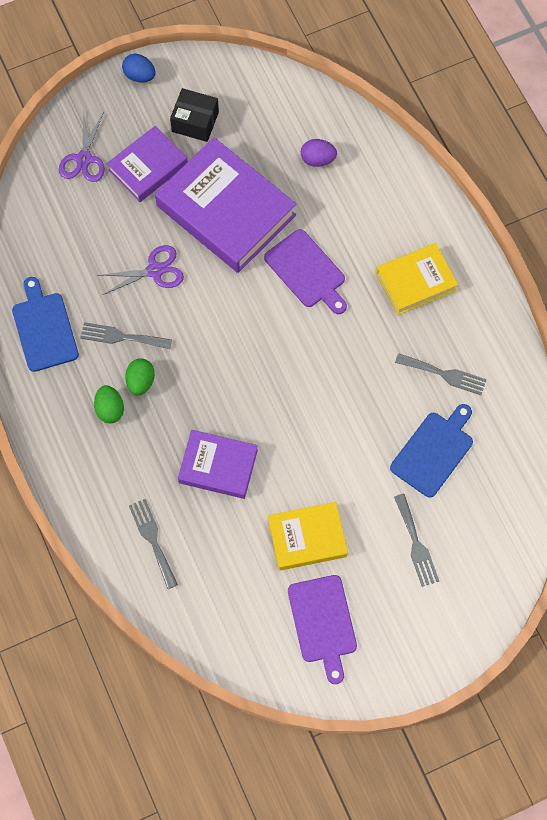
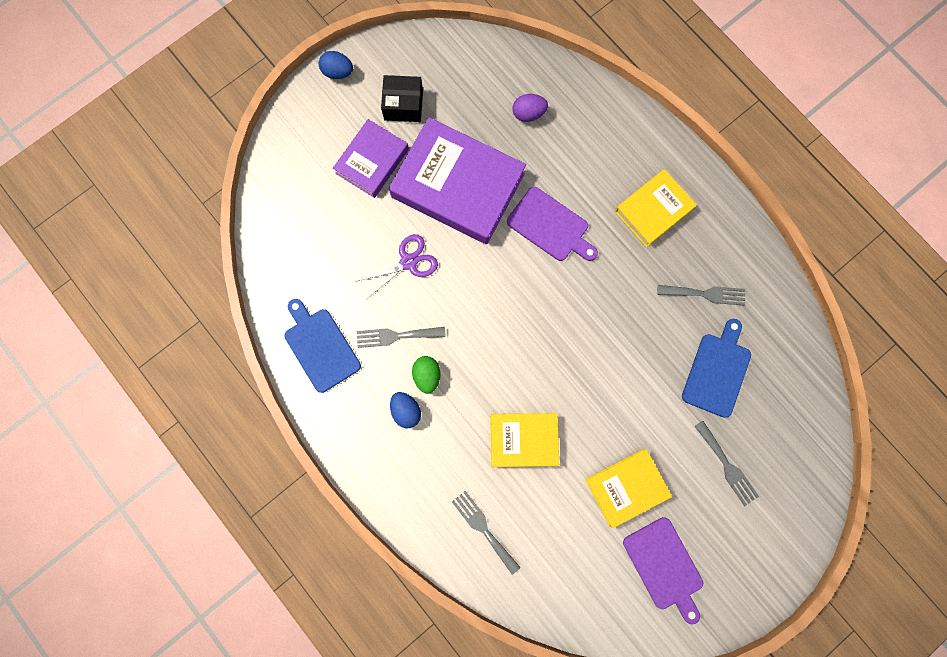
camera: 15 degrees left, 10 degrees up
(84, 159) = (309, 168): purple scissors -> none
(110, 409) = (406, 411): green egg -> blue egg
(218, 466) = (523, 440): purple book -> yellow book

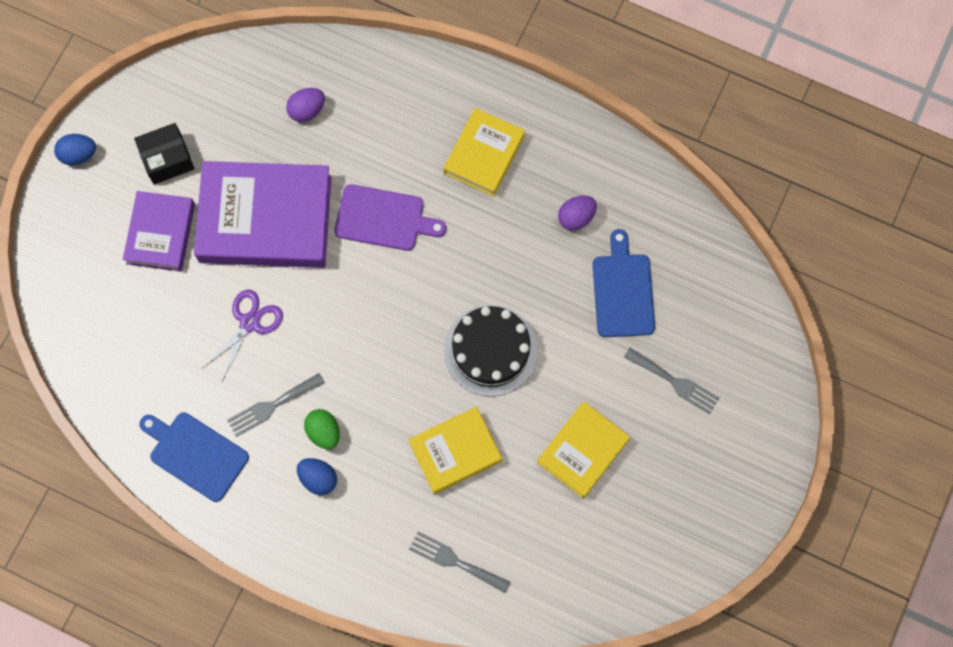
camera: 25 degrees left, 5 degrees down
(588, 370) = (490, 350): none -> black cake
(664, 566) = (656, 512): purple cutting board -> none
(705, 294) = (576, 217): grey fork -> purple egg

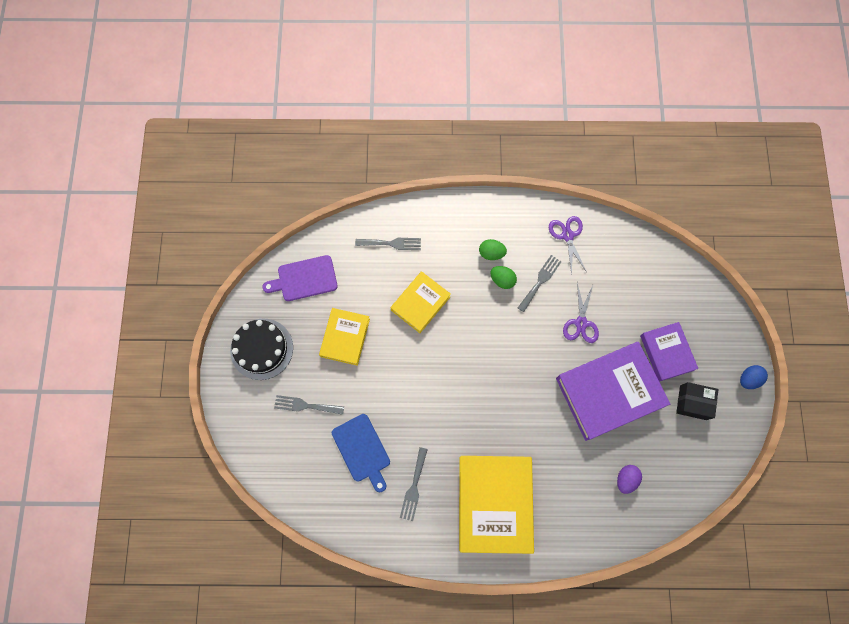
camera: 155 degrees right, 0 degrees up
(167, 159) = (693, 402): black box -> black box turned 60 degrees clockwise
(196, 454) = (567, 235): blue cutting board -> purple scissors
(318, 478) = (491, 253): blue egg -> green egg
(384, 219) = (536, 427): purple cutting board -> purple cutting board (304, 279)
(484, 155) = (494, 503): yellow book -> yellow book, size x1.74
(490, 350) = (428, 373): black cake -> black cake (261, 349)
(576, 217) = (414, 487): purple egg -> grey fork

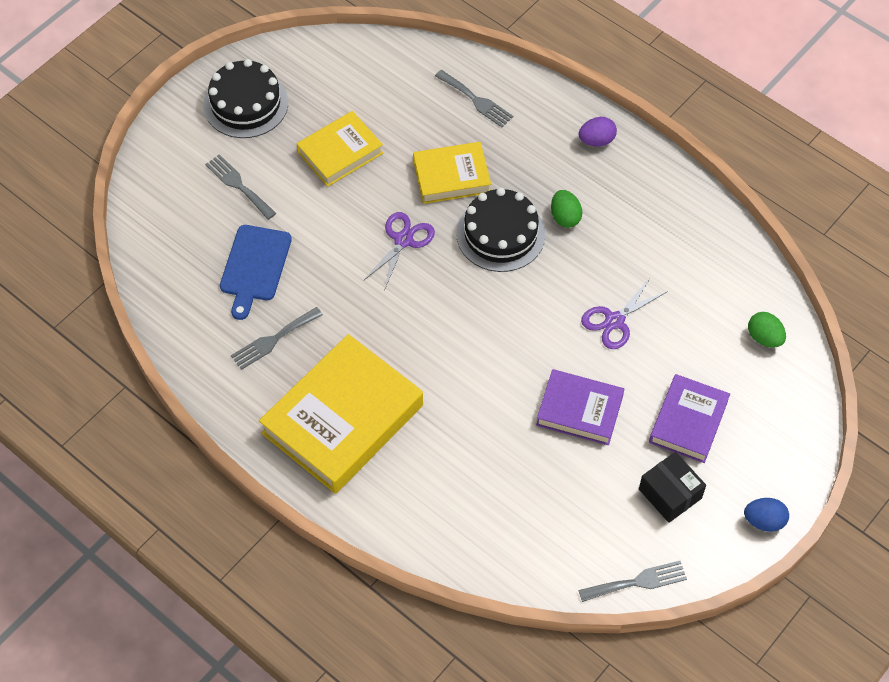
camera: 40 degrees right, 15 degrees down
(304, 279) = (352, 71): purple cutting board -> none
(477, 318) = (500, 234): none -> black cake
(491, 253) = (578, 183): green egg -> green egg (764, 337)
(540, 281) = (608, 248): grey fork -> grey fork (637, 582)
(567, 235) = (685, 226): purple scissors -> purple scissors (403, 240)
(609, 392) = (579, 410): purple book -> purple book, size x0.58
(626, 479) = (512, 508): purple egg -> purple egg (596, 140)

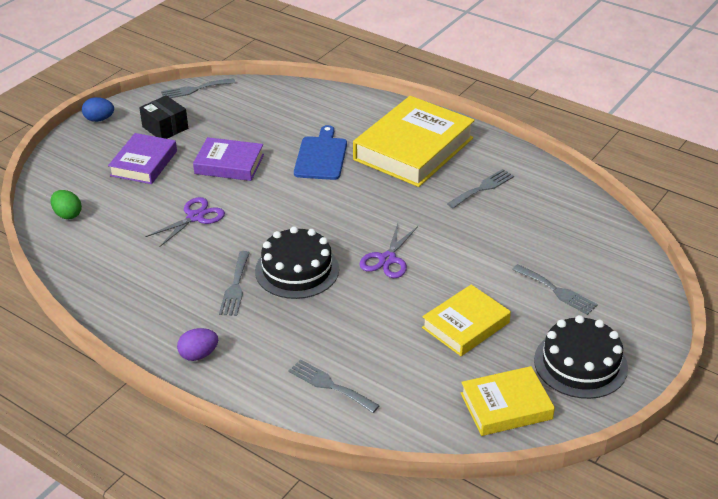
camera: 175 degrees right, 20 degrees down
(254, 267) = (517, 232): blue cutting board -> blue cutting board (321, 156)
(451, 177) = (348, 312): yellow book -> yellow book (506, 406)
(565, 217) = (235, 287): green egg -> grey fork

